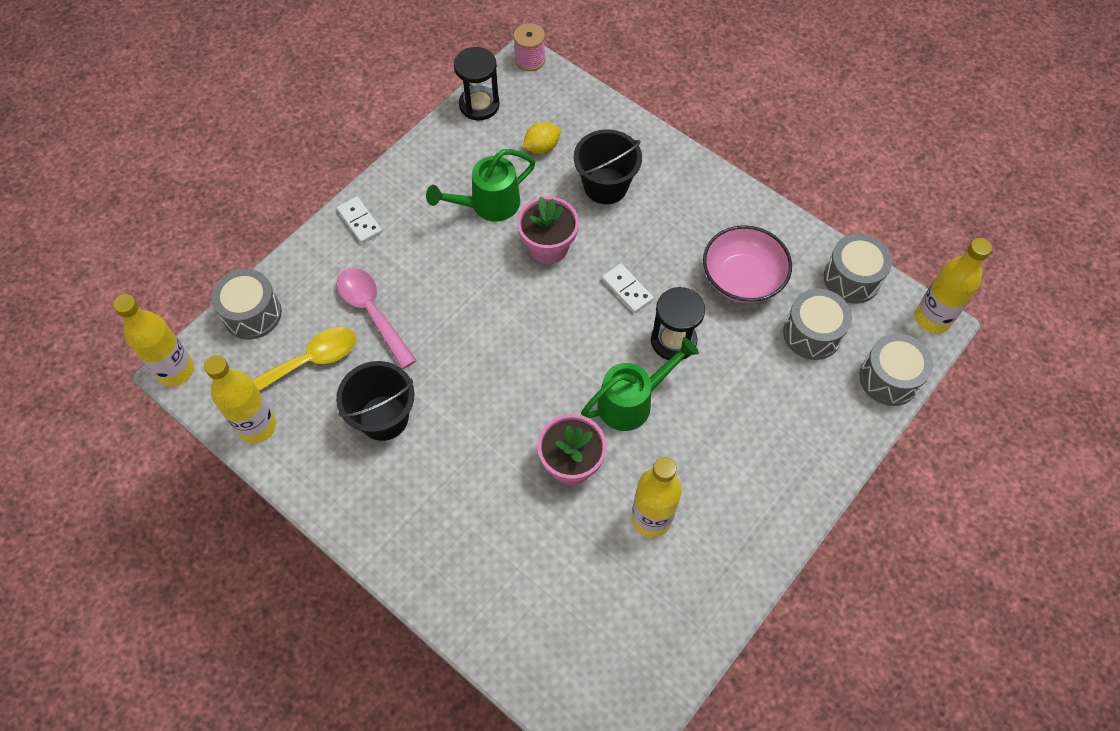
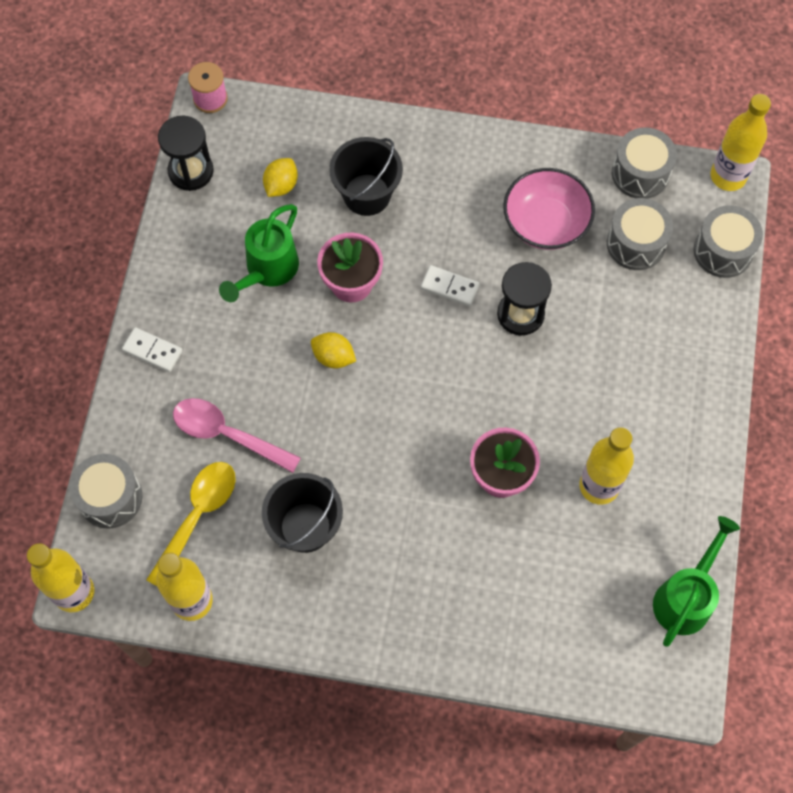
camera: 30 degrees left, 5 degrees up
(496, 296) = (333, 357): none -> yellow lemon
(632, 402) = (519, 390): green watering can -> green watering can (686, 597)

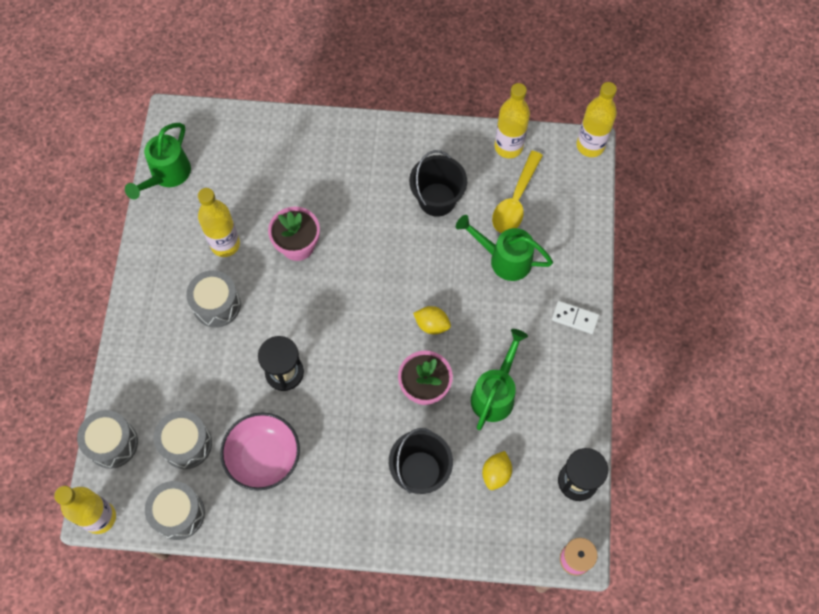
camera: 175 degrees right, 0 degrees up
(110, 497) = (580, 208): grey drum -> grey drum (216, 305)
(227, 434) = (504, 259): pink spoon -> green watering can
(450, 287) = (343, 391): white domino -> none

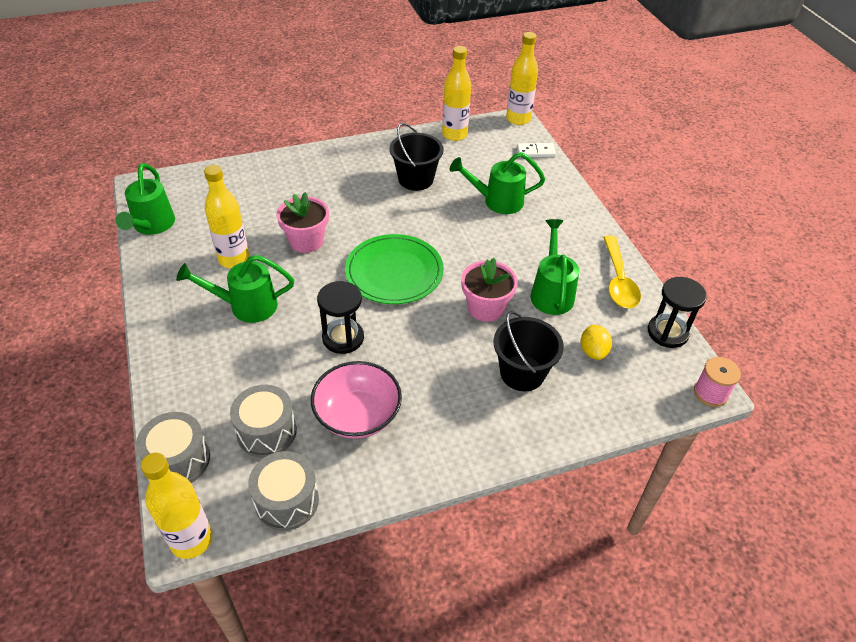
camera: 25 degrees left, 20 degrees down
(216, 305) = (246, 306): grey drum -> green watering can
(361, 314) = (394, 272): none -> green plate
(432, 325) = (463, 261): yellow lemon -> none
(515, 200) = (482, 164): yellow spoon -> yellow spoon (618, 280)
(574, 318) = (581, 222): white domino -> white domino (536, 152)

